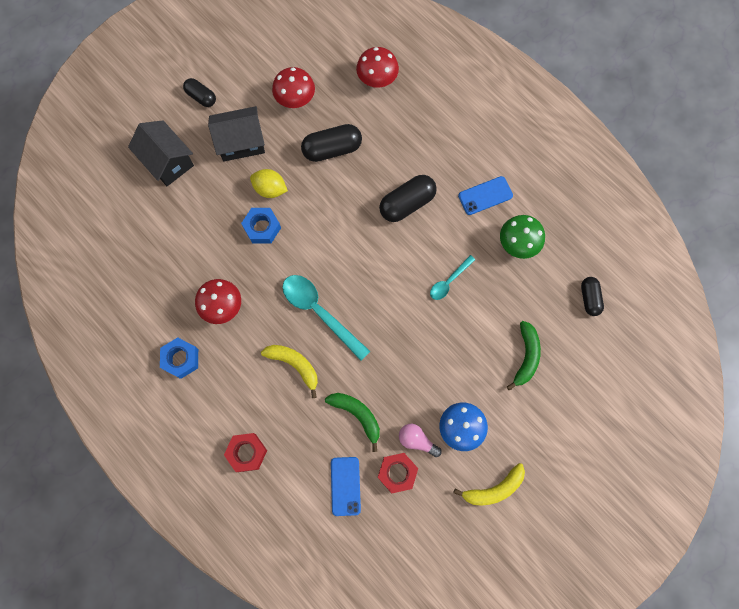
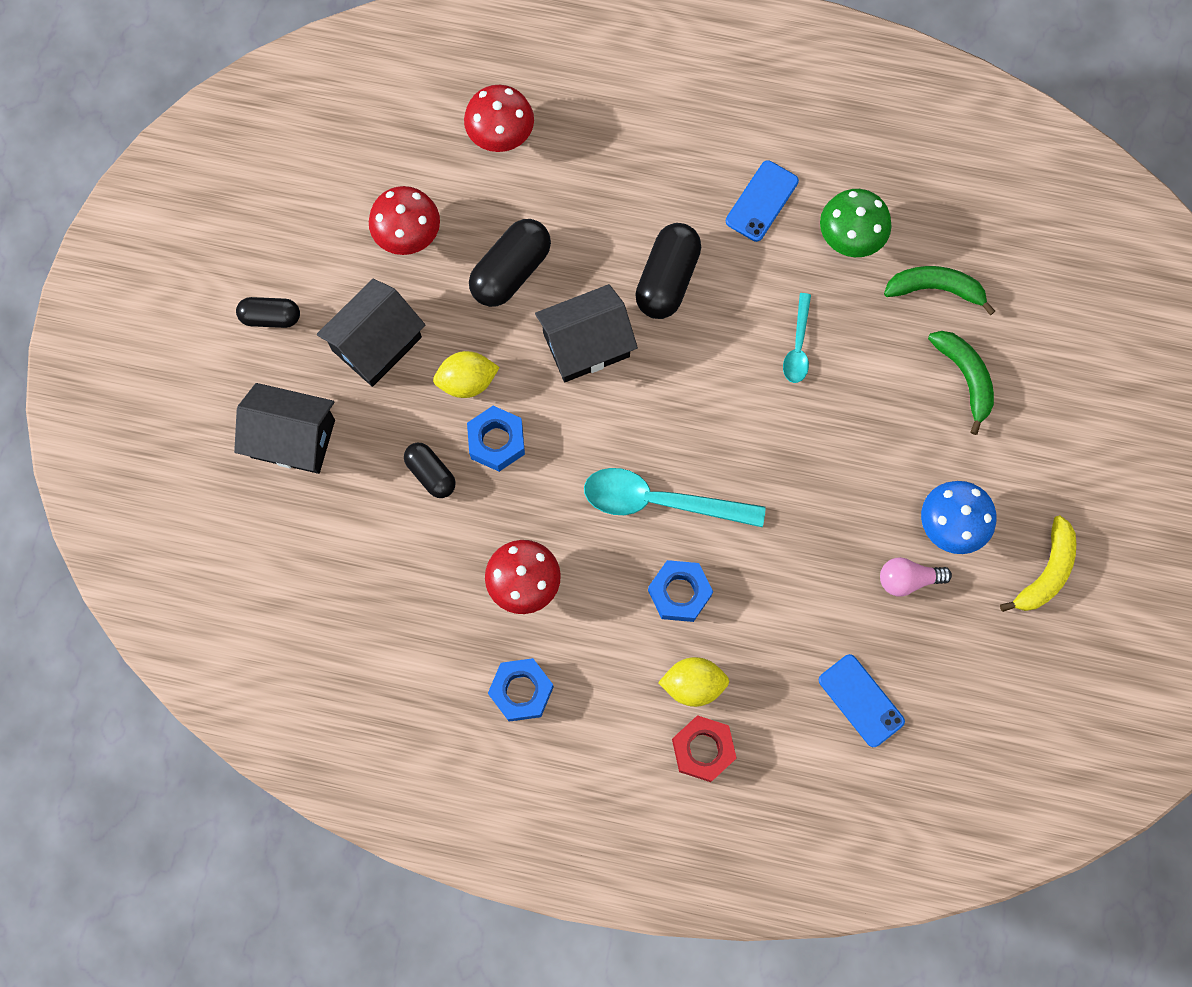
camera: 35 degrees left, 0 degrees up
(266, 416) = (693, 684): none -> yellow lemon
(295, 365) = (679, 593): yellow banana -> blue nut
(342, 209) = (586, 344): none -> black house
(357, 415) = (809, 600): green banana -> green banana (935, 289)
(397, 473) = (913, 637): red nut -> none
(589, 298) = (990, 249): black capsule -> black capsule (431, 474)

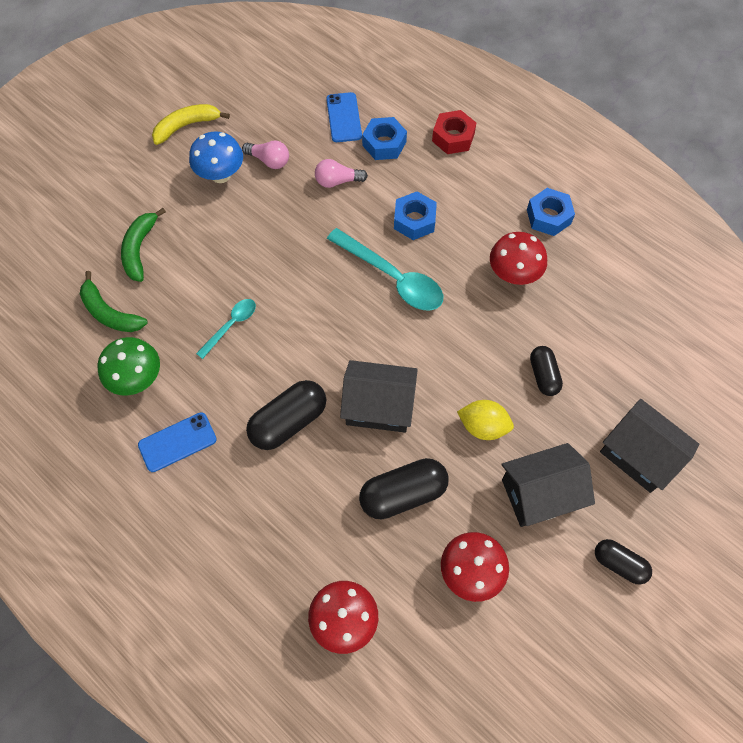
camera: 150 degrees left, 10 degrees down
(496, 441) = (484, 372): blue nut -> blue nut (384, 144)
(693, 684) = (438, 170): yellow lemon -> none
(805, 597) = (337, 181): none -> pink light bulb

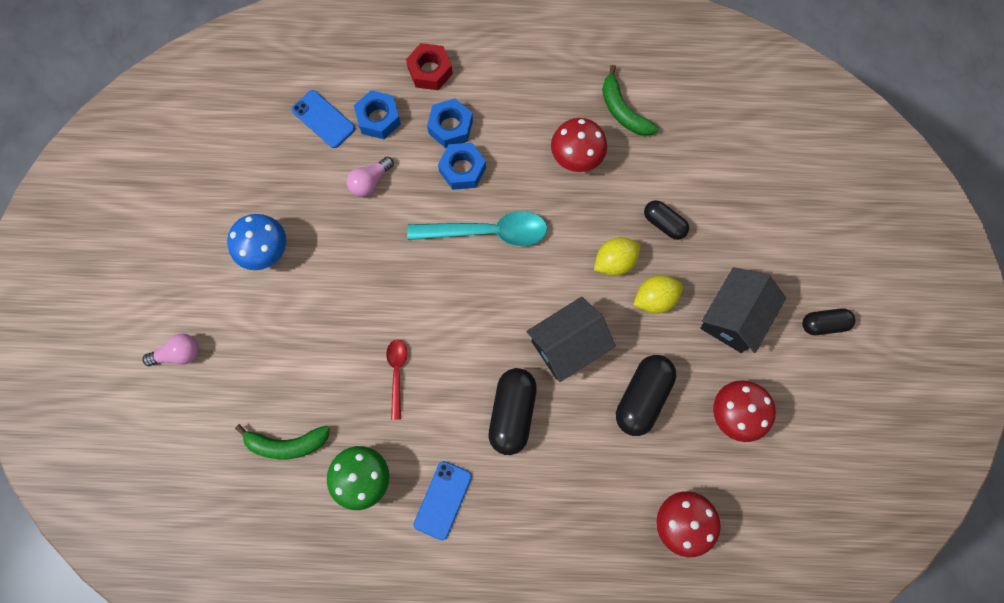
camera: 40 degrees left, 10 degrees up
(139, 249) = (259, 370): green banana -> green banana (623, 110)
(186, 126) = (192, 228): yellow banana -> none
(231, 325) = (397, 373): turquoise spoon -> red spoon
(269, 160) = (295, 206): pink light bulb -> pink light bulb (179, 354)
(474, 373) = (614, 262): none -> yellow lemon
(548, 217) = (562, 87): blue nut -> blue nut (450, 127)
(639, 455) = (775, 232): black house -> none

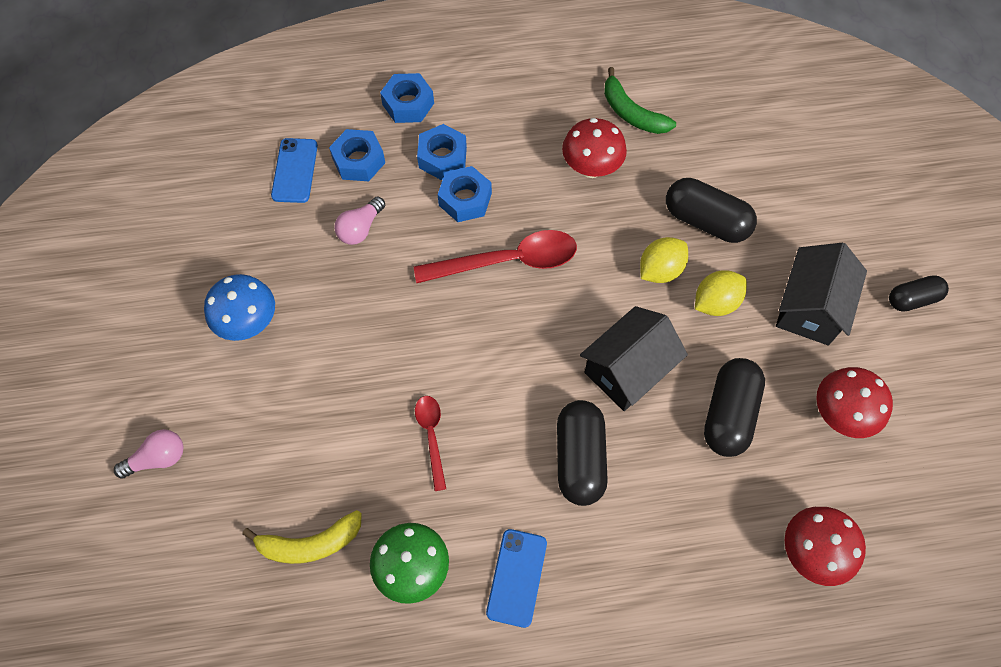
camera: 10 degrees left, 10 degrees down
(287, 444) = (310, 543): green banana -> yellow banana
(323, 119) = (295, 170): blue phone -> blue phone turned 60 degrees clockwise
(430, 71) = (408, 104): red nut -> blue nut
(487, 232) = (507, 261): turquoise spoon -> red spoon
(664, 224) = (706, 221): black capsule -> black capsule, size x1.62

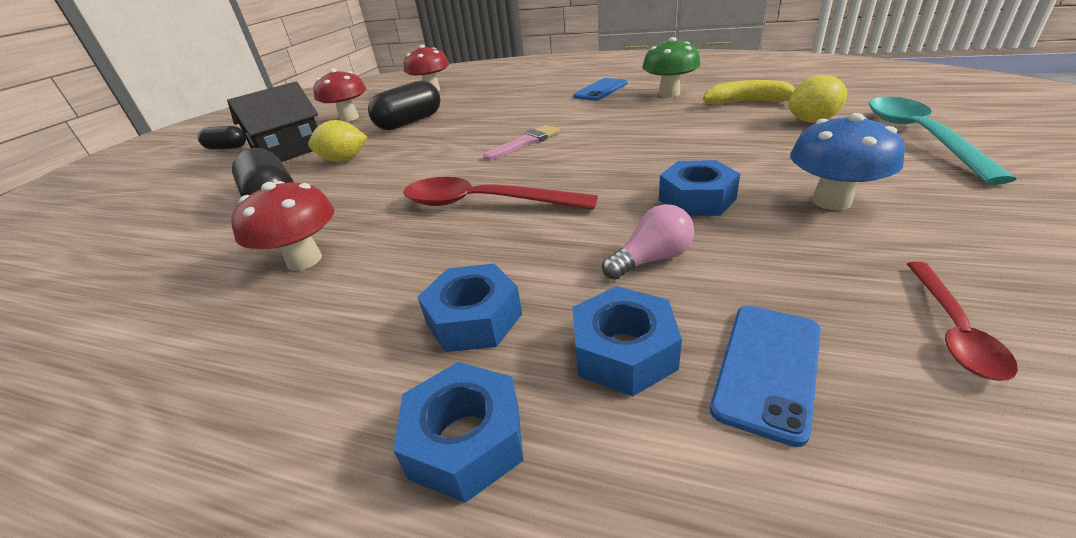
camera: 150 degrees left, 30 degrees down
(158, 458) = (919, 136): pink light bulb -> turquoise spoon
(431, 436) = (630, 129): red spoon -> red spoon (953, 329)
(465, 199) = (483, 261): blue nut -> blue nut (696, 199)
(534, 381) = (526, 142): none -> pink brush
(579, 458) = (525, 116): black capsule -> none
(628, 370) = (450, 140): black house -> none
(631, 113) = (173, 307): green banana -> none
(660, 270) = (356, 179): yellow lemon -> yellow lemon (812, 121)

